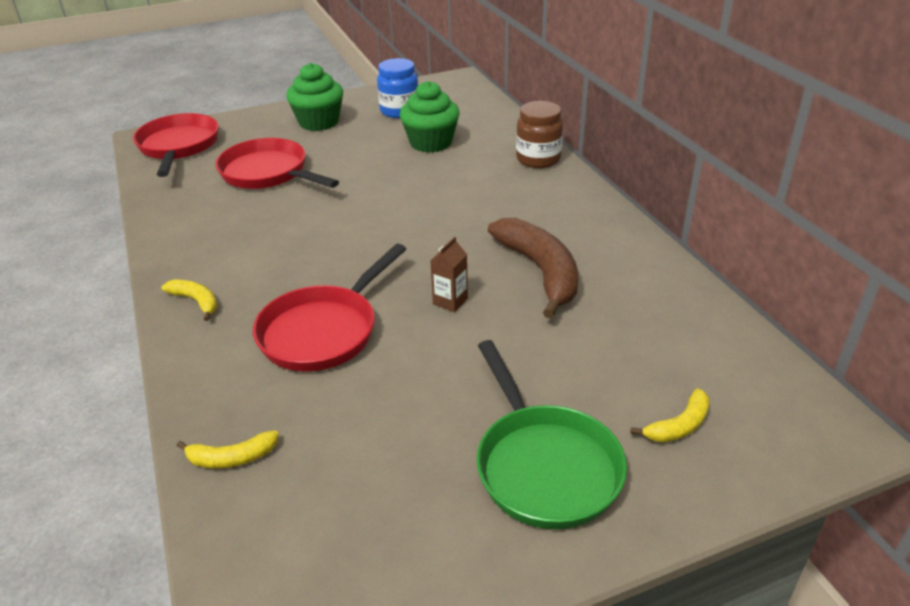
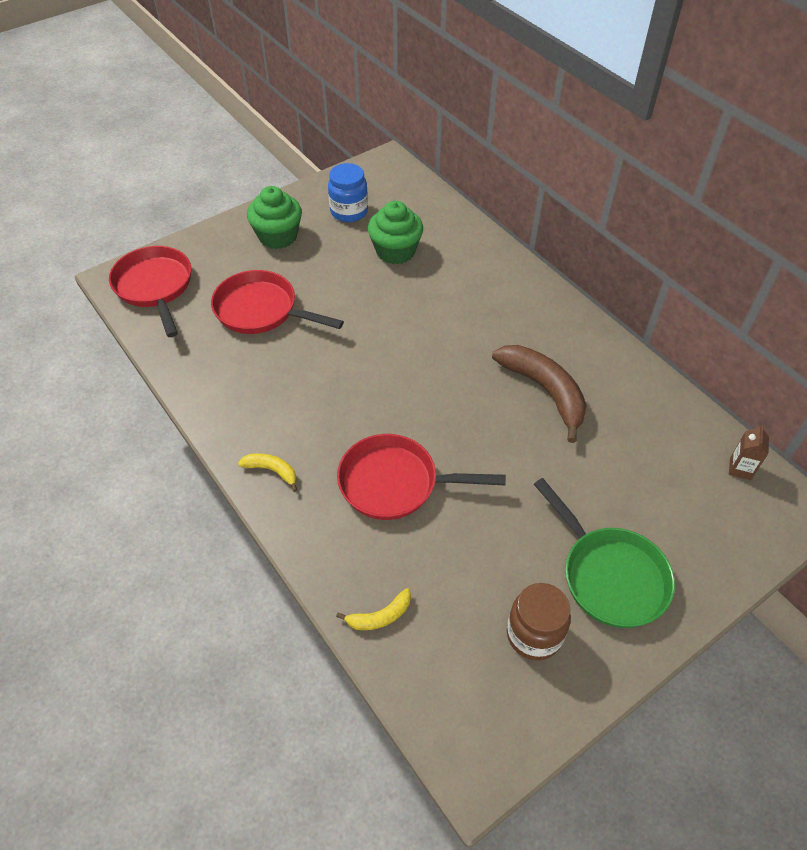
camera: 15 degrees left, 15 degrees up
(323, 331) = (395, 483): red pan -> red pan turned 75 degrees clockwise
(450, 301) = (484, 434): brown carton -> brown carton (740, 469)
(538, 159) = (498, 260): brown jar -> brown jar (534, 634)
(679, 425) = (691, 522): yellow banana -> none

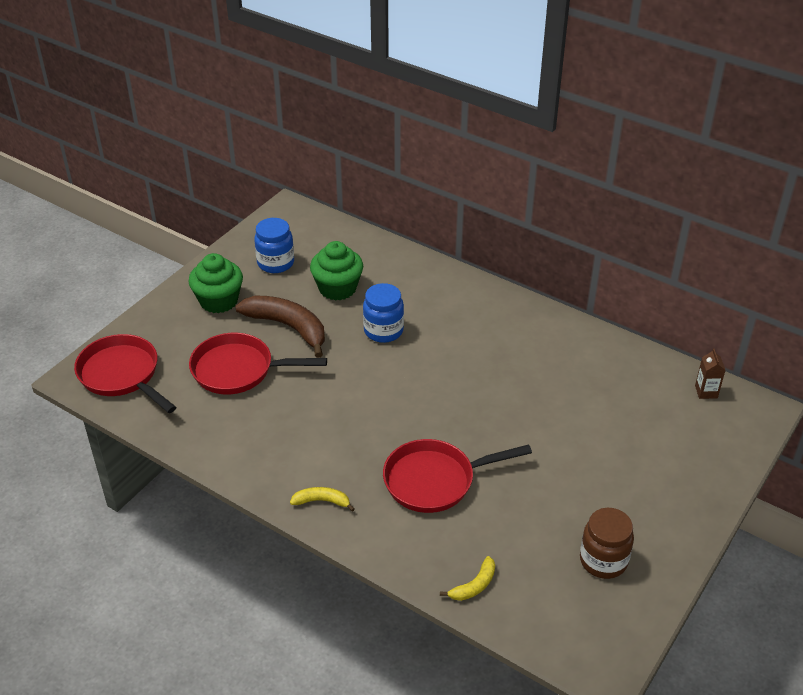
camera: 20 degrees left, 10 degrees down
(419, 306) = (383, 331): none -> blue jar
(544, 391) = (525, 373): brown banana -> brown banana (288, 327)
(609, 576) = (641, 500): green pan -> none

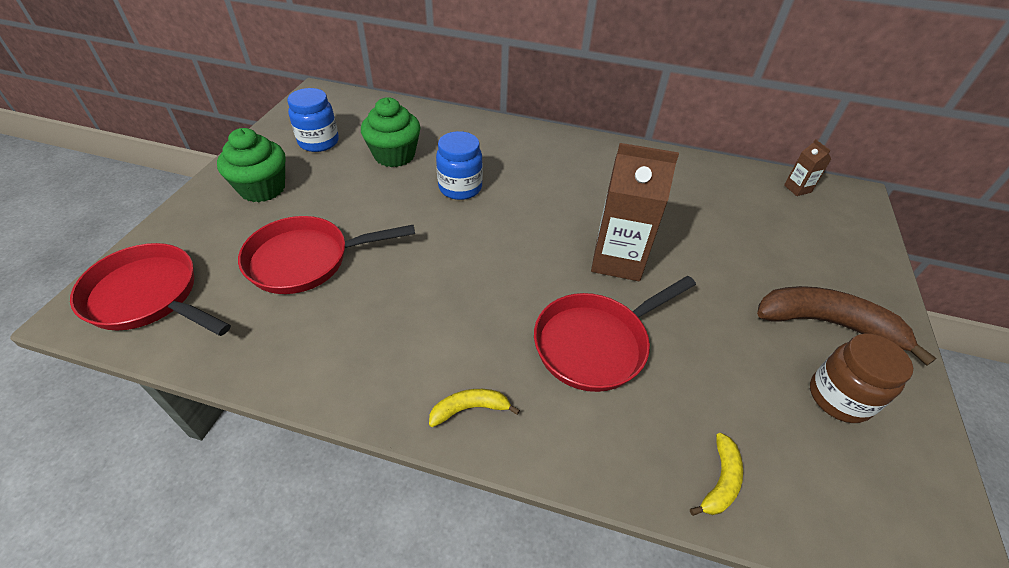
camera: 20 degrees left, 5 degrees up
(288, 327) = (352, 202): brown banana -> brown banana (827, 324)
(489, 421) = (617, 260): none -> brown carton

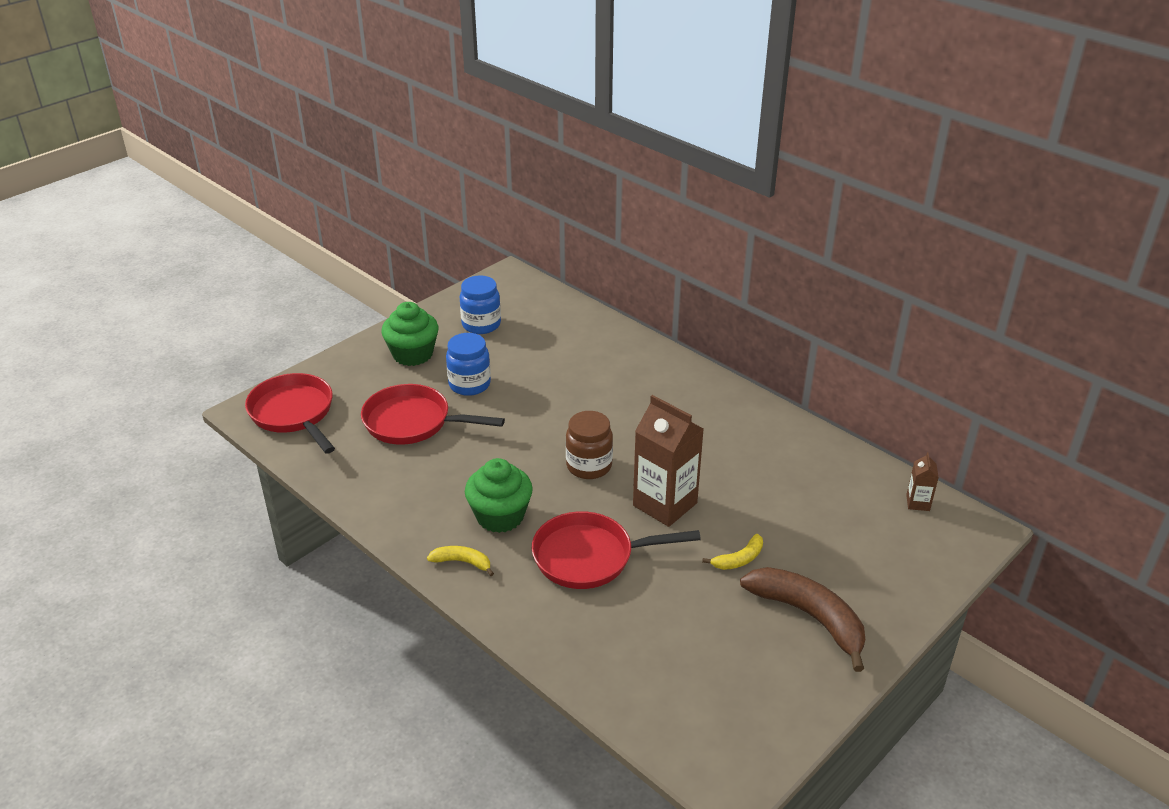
camera: 30 degrees right, 10 degrees down
(394, 155) = (538, 355): green cupcake -> green cupcake (500, 516)
(460, 188) = (575, 401): blue jar -> blue jar (469, 384)
(720, 481) = (604, 671): yellow banana -> yellow banana (739, 559)
(839, 397) = (757, 665): brown jar -> brown jar (589, 466)

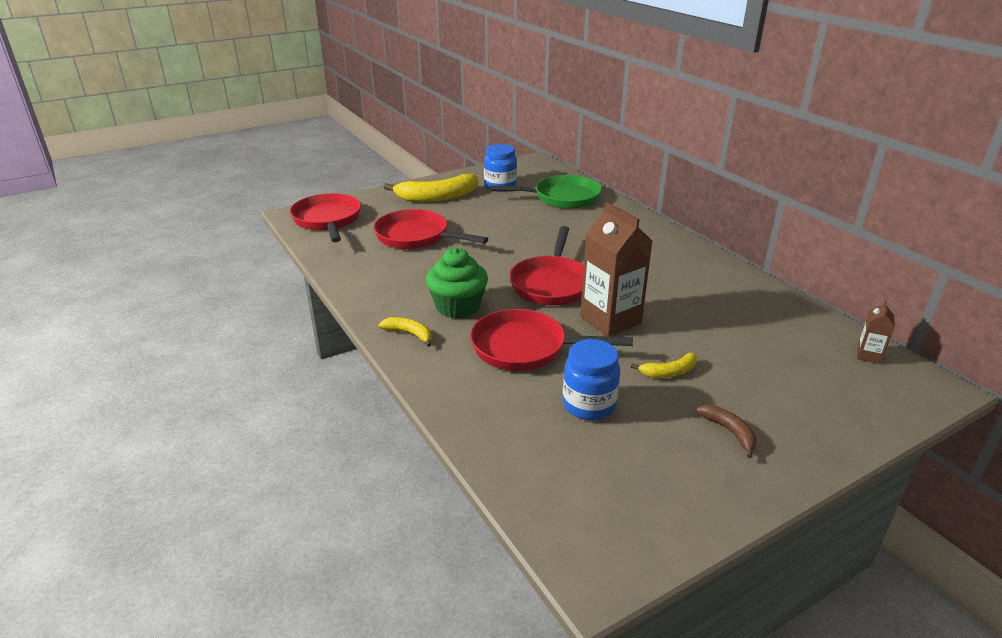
camera: 15 degrees right, 5 degrees down
(412, 354) = (438, 197): green cupcake -> yellow banana
(469, 384) = (473, 220): blue jar -> blue jar (589, 405)
(560, 333) = (562, 198): none -> green pan
(589, 466) = (551, 284): brown jar -> red pan
(809, 617) = (729, 432): brown banana -> brown banana, size x0.49

